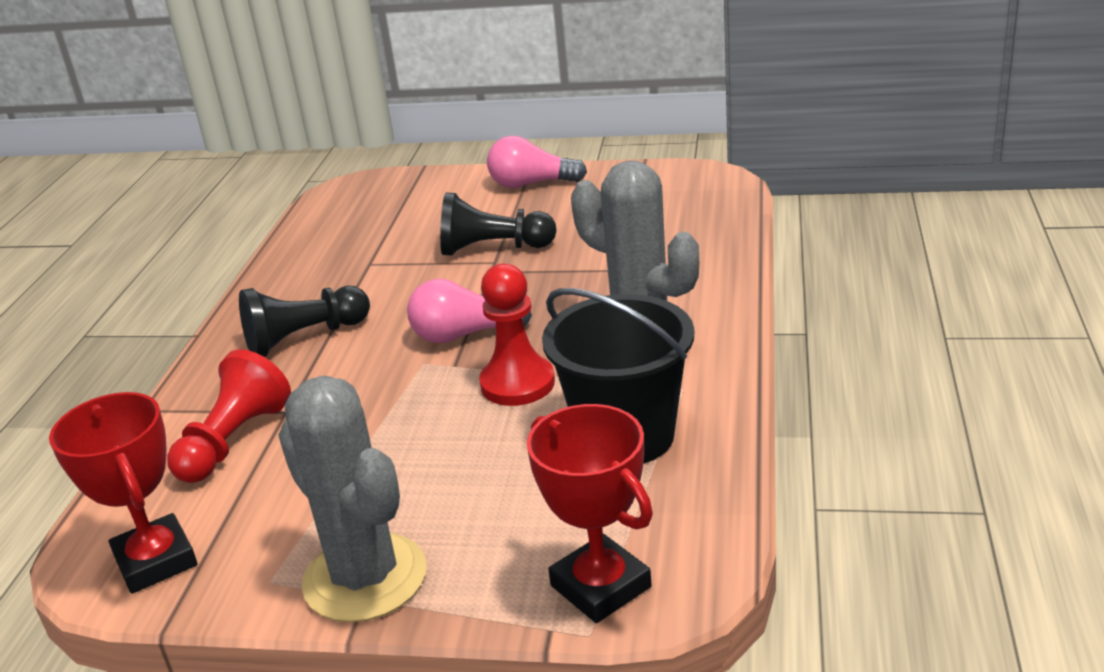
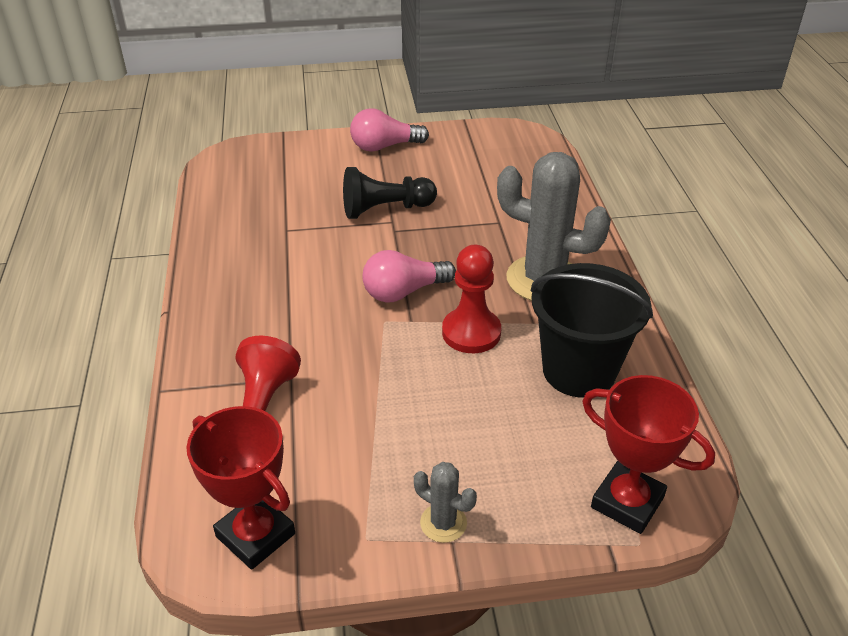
camera: 20 degrees left, 10 degrees up
(304, 338) = (268, 306): black pawn -> none
(365, 578) = (443, 523): grey cactus -> grey cactus, size x0.47

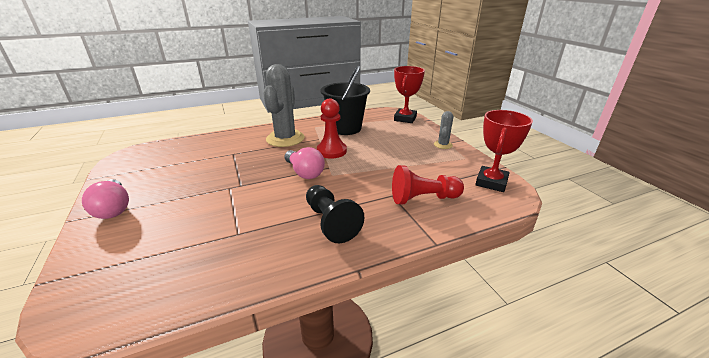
camera: 105 degrees left, 10 degrees down
(385, 209) = (213, 192): black pawn -> black pawn (330, 222)

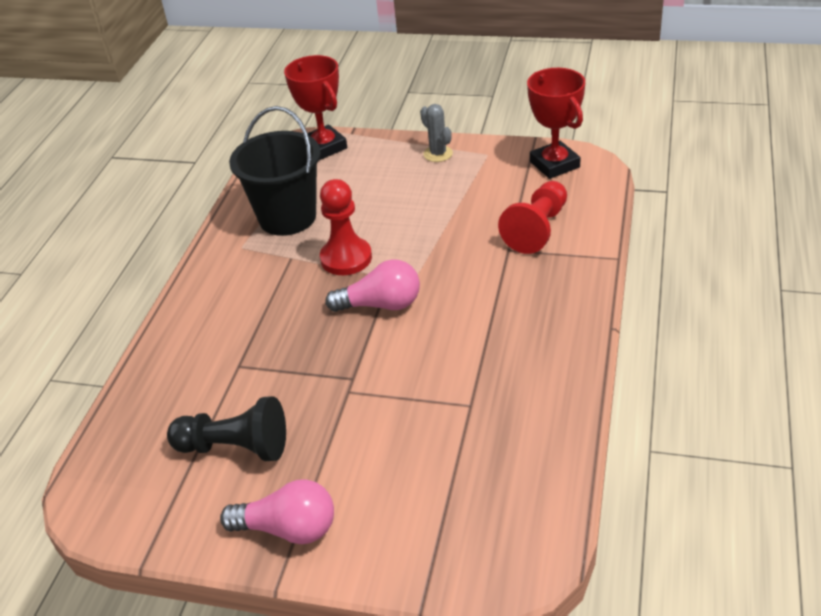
camera: 50 degrees left, 10 degrees up
(285, 139) = (250, 293): grey cactus -> none
(330, 222) = (516, 319): black pawn -> black pawn (235, 447)

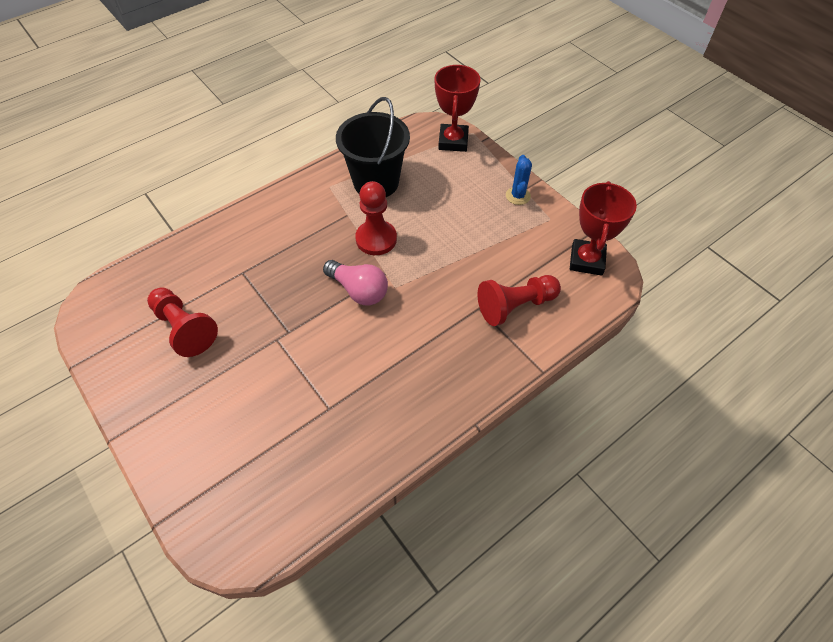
camera: 35 degrees right, 15 degrees up
(235, 447) = (184, 328): black pawn -> red pawn
(288, 529) = (153, 407): pink light bulb -> none
(438, 154) = (518, 196): grey cactus -> blue cactus

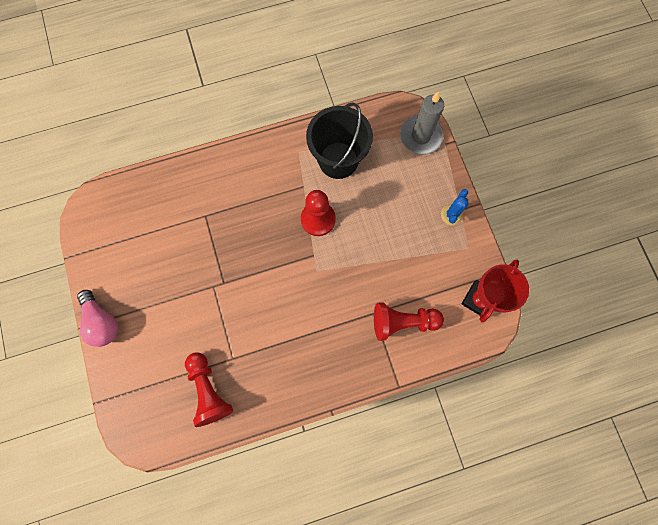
camera: 20 degrees right, 20 degrees up
(184, 328) = (150, 253): red pawn -> red pawn (209, 390)
(359, 290) = (287, 264): pink light bulb -> pink light bulb (102, 321)
(453, 141) = (420, 136): red trophy -> grey candle

